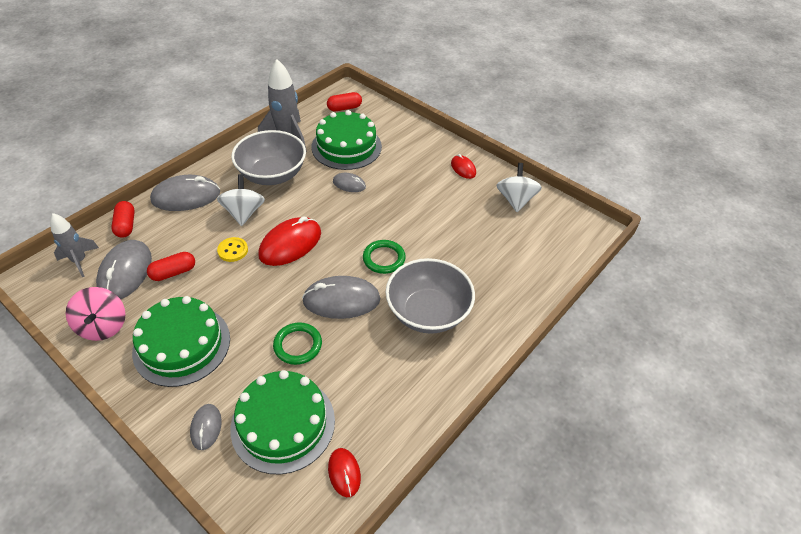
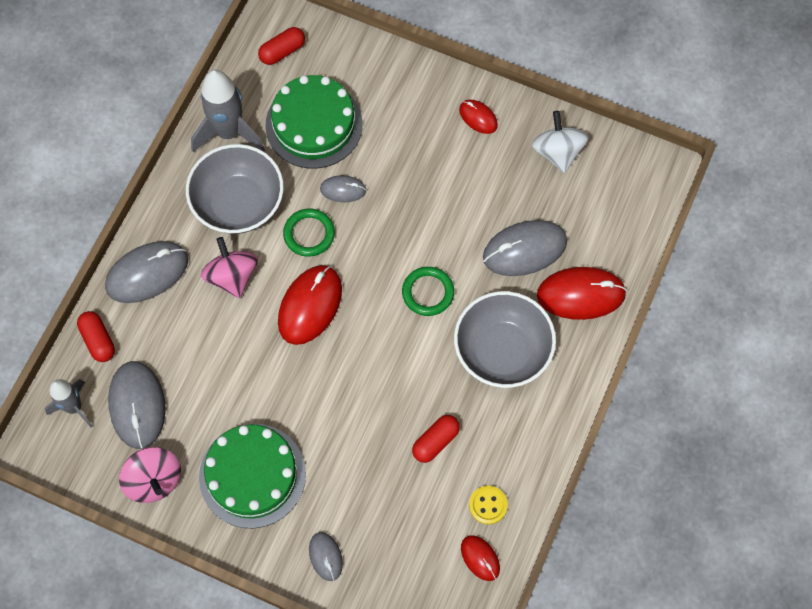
camera: 15 degrees left, 20 degrees up
(173, 272) = (193, 388): red capsule -> red capsule (435, 441)
(233, 250) = (246, 336): yellow button -> yellow button (488, 505)
(244, 213) = (232, 276): white spinning top -> pink spinning top
(283, 423) = (400, 528): green cake -> none
(298, 345) = (377, 436): green ring -> green ring (309, 234)
(341, 300) = (401, 365): grey mouse -> grey mouse (524, 249)
(506, 291) = (581, 294): none -> red mouse

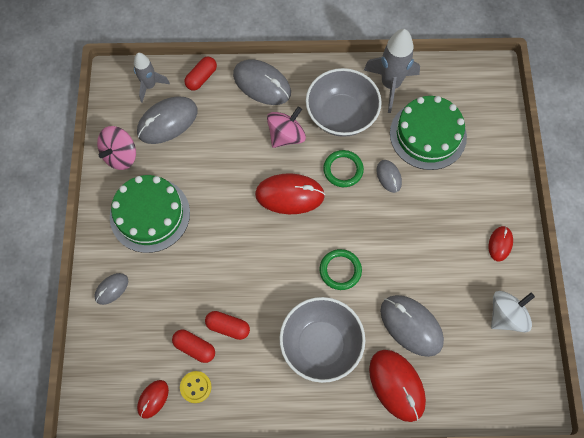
camera: 65 degrees right, 0 degrees up
(282, 51) = (471, 89): red capsule -> red capsule (194, 347)

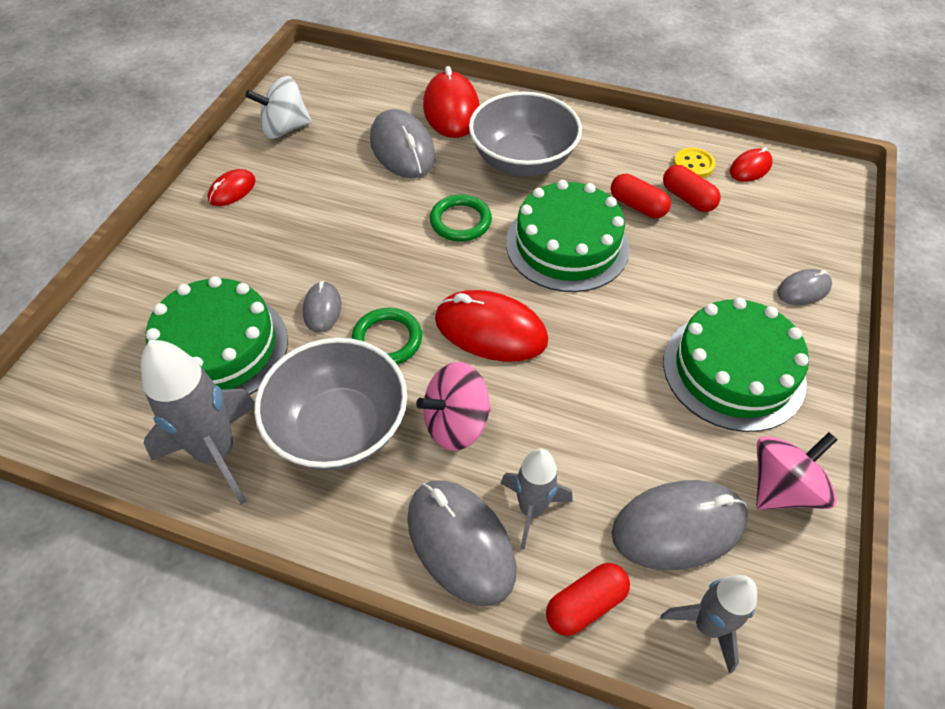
camera: 160 degrees left, 15 degrees down
(235, 108) = (531, 509): none -> grey rocket
(265, 274) = (567, 245): none -> green cake

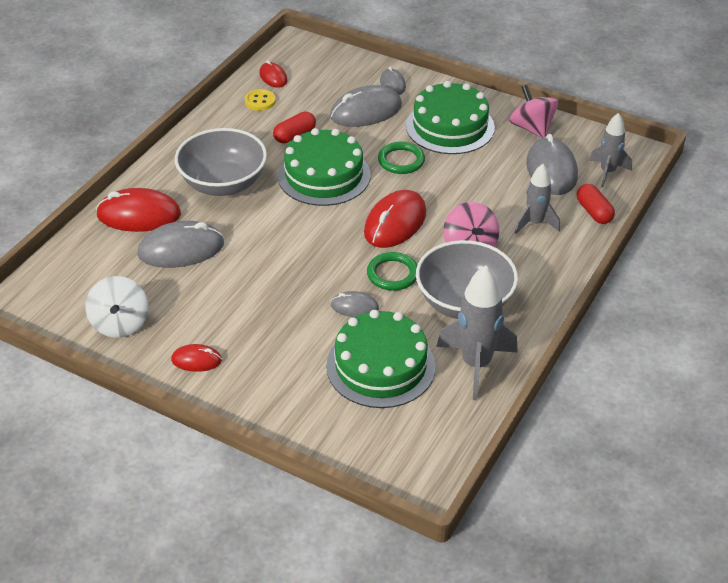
camera: 80 degrees left, 10 degrees down
(232, 190) = (196, 360): red mouse -> red mouse turned 45 degrees counterclockwise
(460, 221) = (282, 225): green ring -> green ring (401, 160)
(460, 542) = (553, 255): grey mouse -> grey mouse (366, 111)
(688, 198) = (294, 111): red capsule -> none

